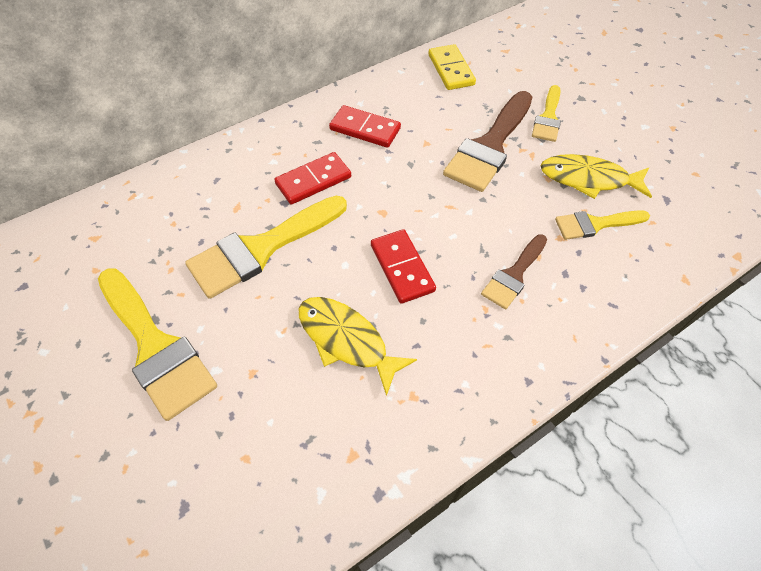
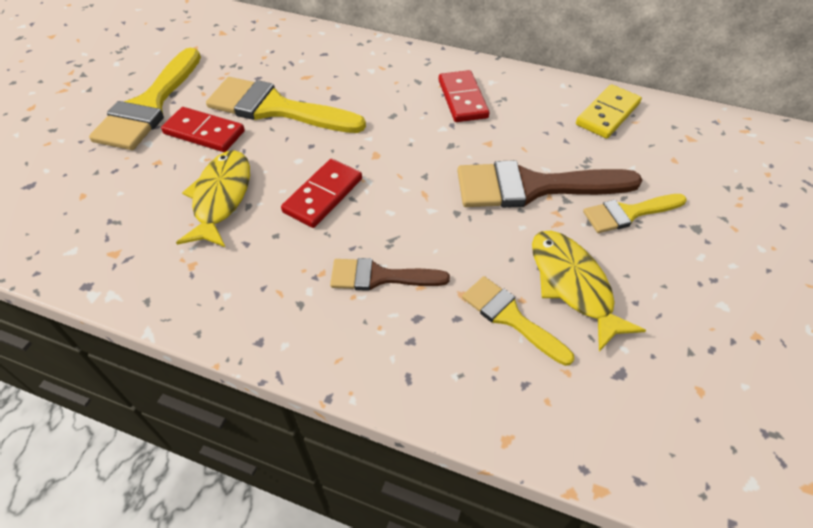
camera: 55 degrees right, 5 degrees down
(313, 180) = (372, 100): red domino -> red domino (204, 132)

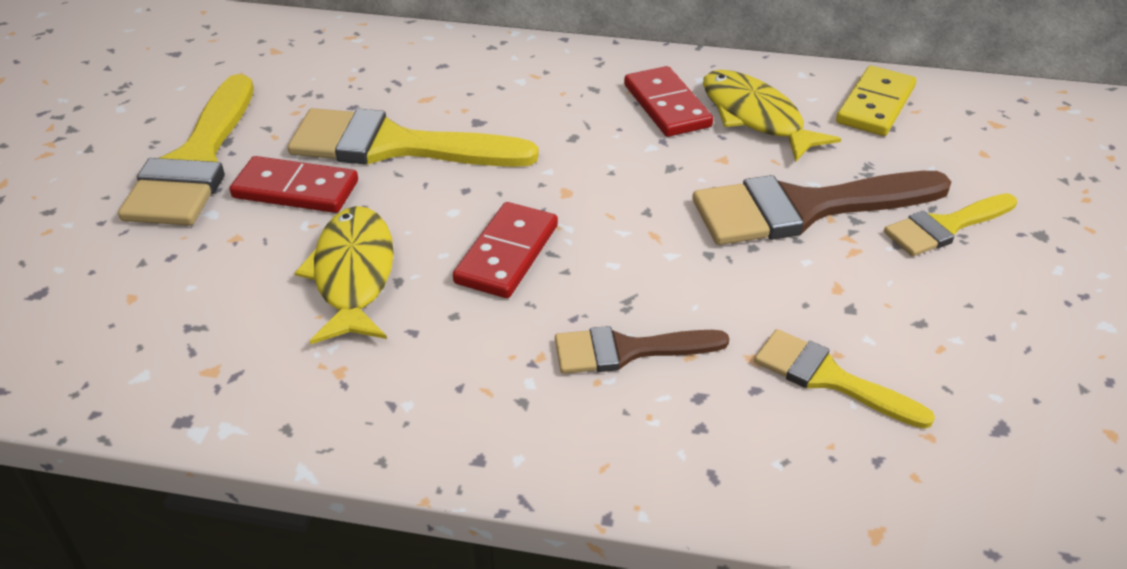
camera: 10 degrees left, 10 degrees down
(572, 285) = (900, 326): yellow fish -> yellow fish (755, 117)

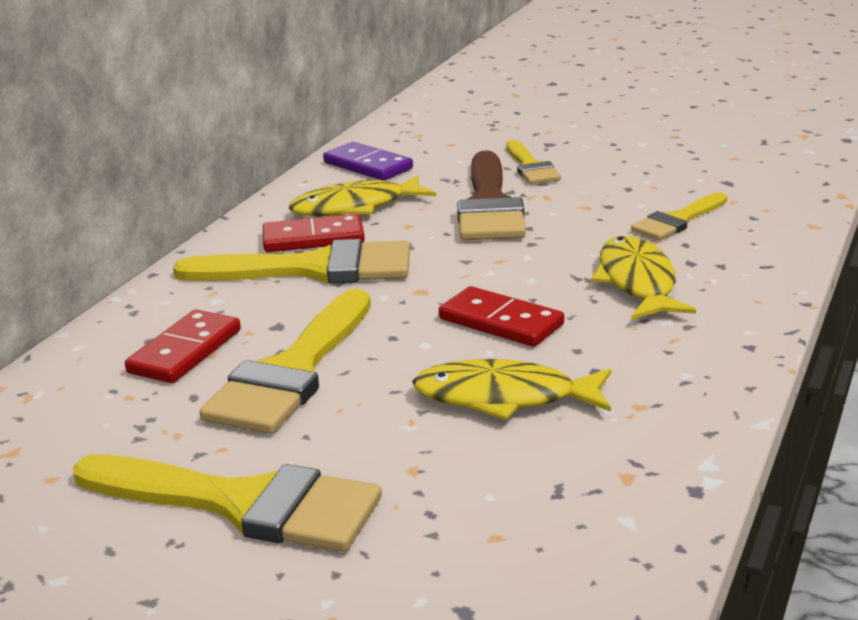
camera: 75 degrees left, 15 degrees down
(296, 189) = (341, 432): red domino -> red domino (185, 351)
(597, 119) = (313, 269): none -> yellow brush
(627, 351) = (637, 282): brown brush -> yellow fish
(875, 105) = (368, 166): yellow domino -> purple domino

